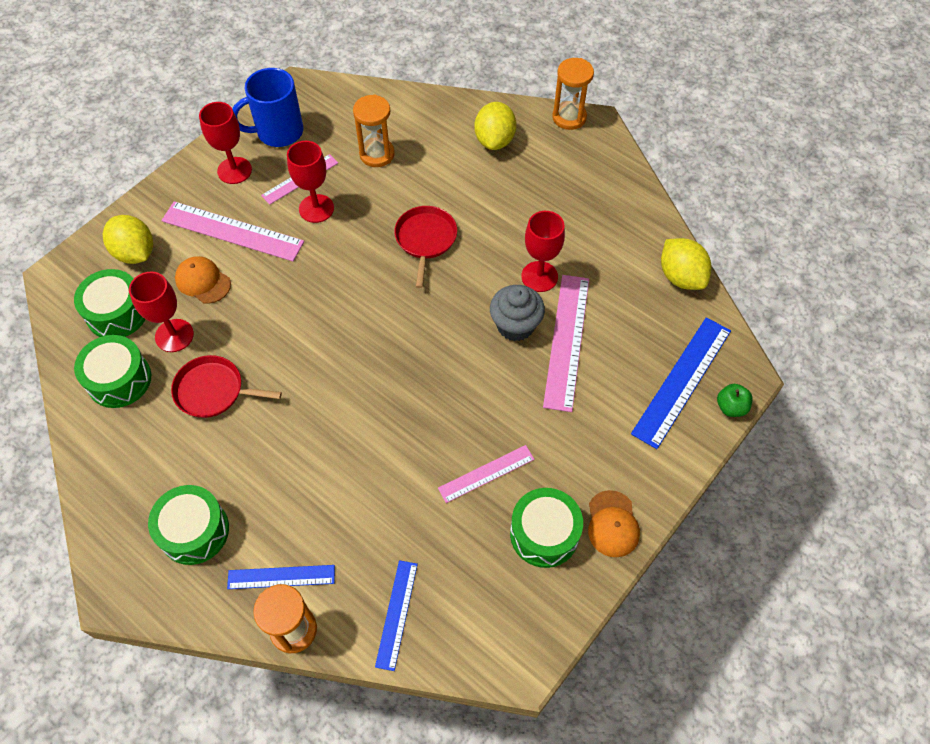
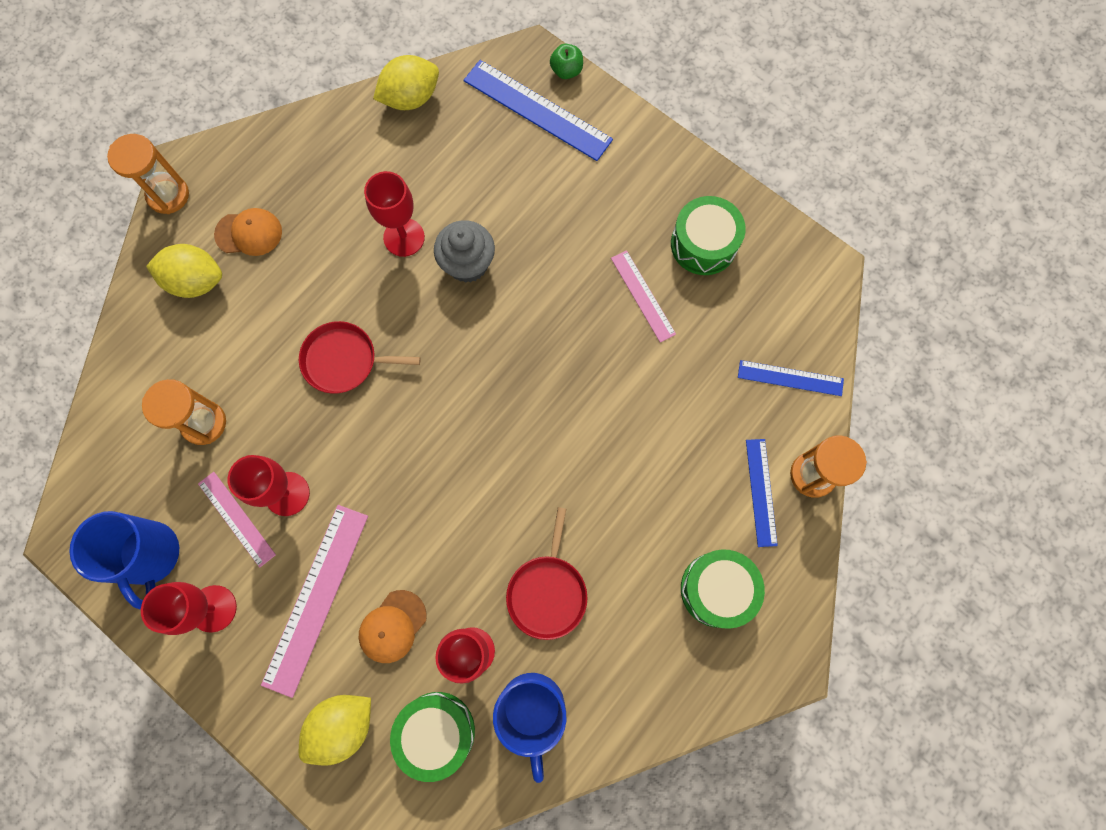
camera: 90 degrees left, 15 degrees up
(119, 379) = (532, 710): green drum -> blue mug
(566, 341) = (488, 214): pink ruler -> none
(612, 524) = (691, 184): orange cap -> orange cap (249, 233)

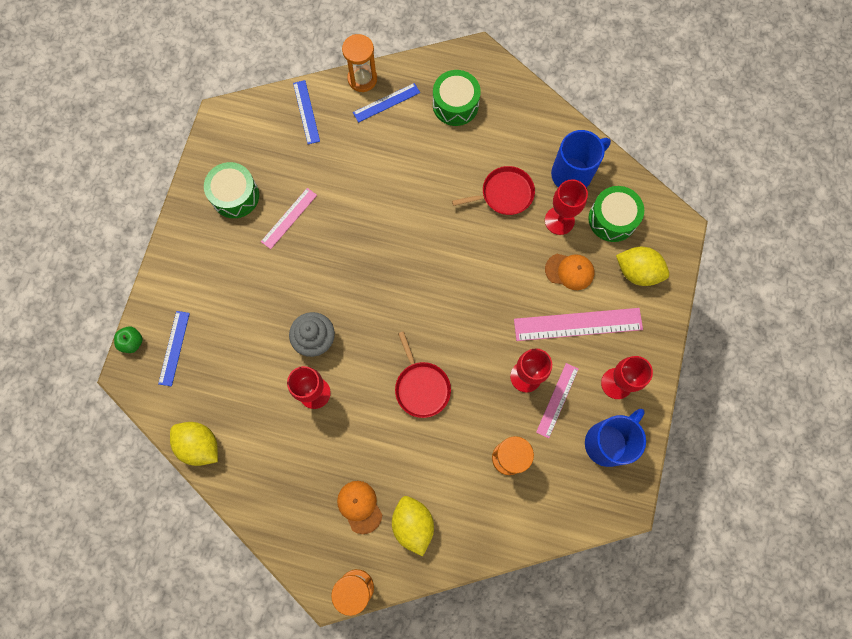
camera: 115 degrees left, 0 degrees up
(537, 110) = (174, 348): blue ruler -> blue ruler, size x0.59

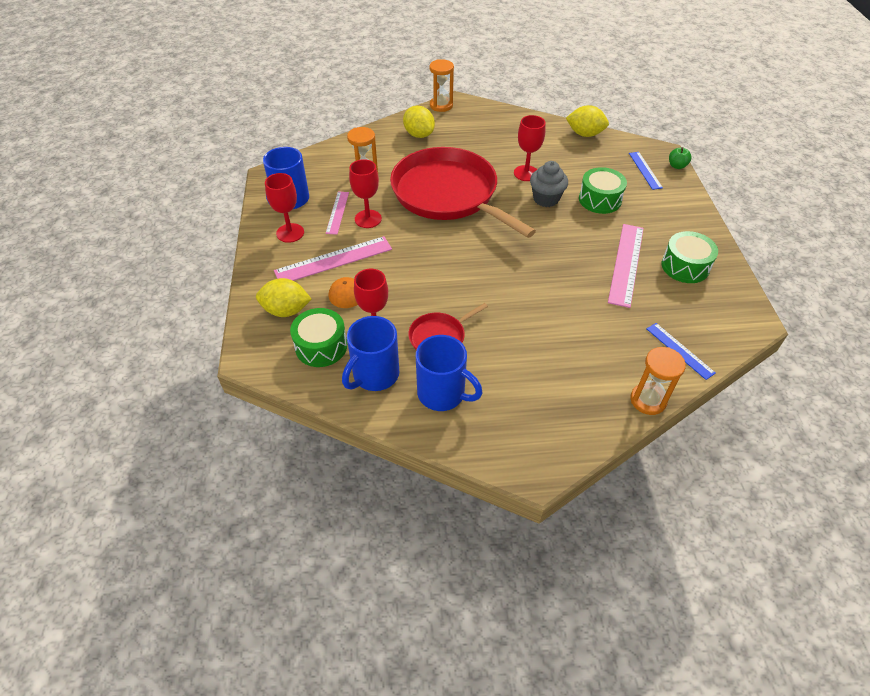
camera: 160 degrees right, 25 degrees down
(289, 218) = (626, 264): pink ruler -> pink ruler, size x1.69
(359, 506) = (459, 134): orange cap -> none
(386, 102) = (606, 384): blue ruler -> none
(421, 387) = (448, 194): red pan -> red pan, size x2.32
(455, 104) = (531, 405): green drum -> green drum (600, 200)
(522, 137) = (443, 394): none -> blue mug

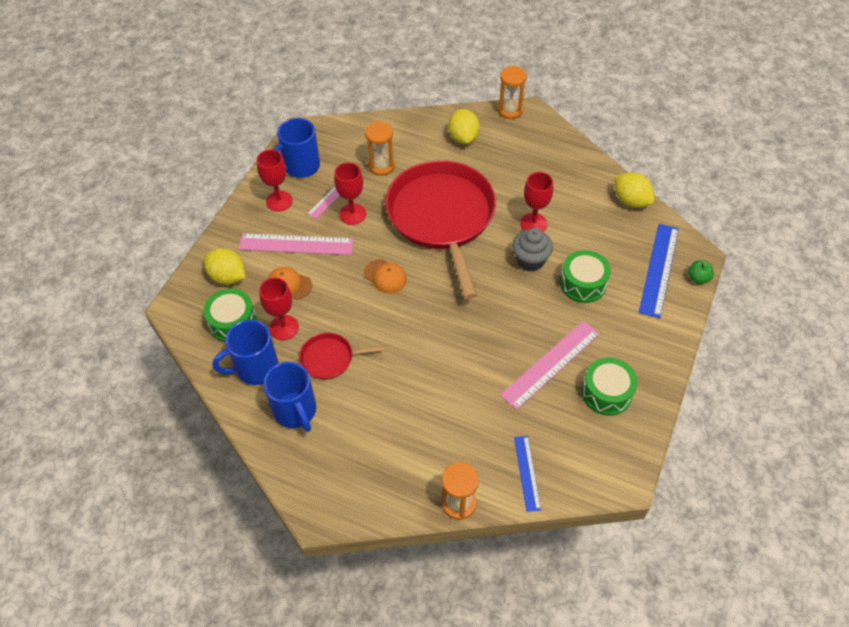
camera: 30 degrees right, 5 degrees up
(436, 254) = (385, 276): none -> orange cap
(645, 170) = (659, 269): blue ruler -> blue ruler, size x1.69

